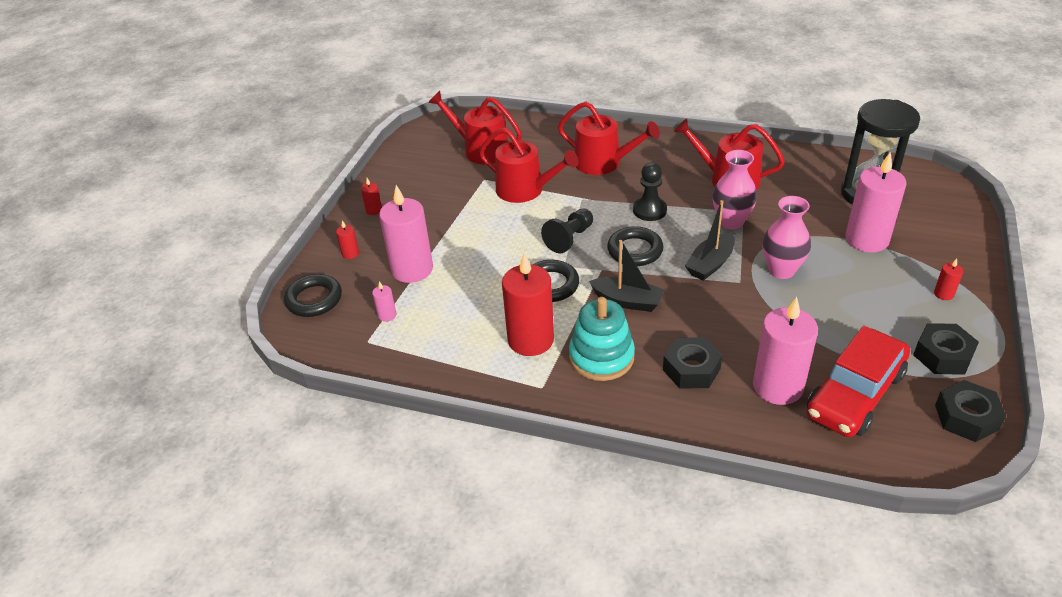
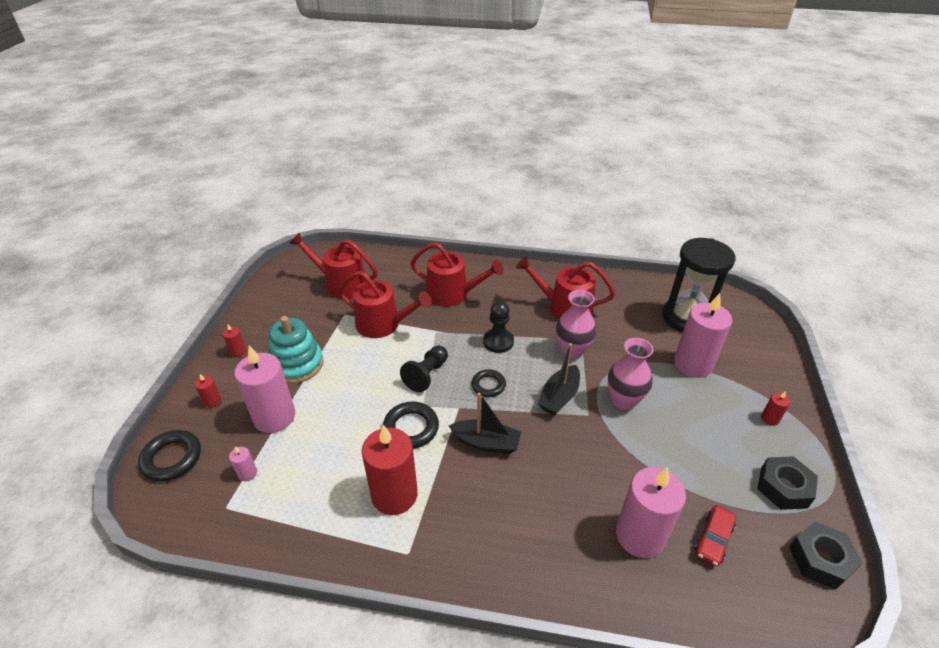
camera: 10 degrees left, 0 degrees up
(601, 357) = (466, 511): turquoise stacking toy -> turquoise stacking toy (297, 364)
(635, 250) = (488, 385): black ring -> black ring, size x0.66
(691, 369) = (555, 520): black nut -> none
(855, 394) = (713, 539): red car -> red car, size x0.47

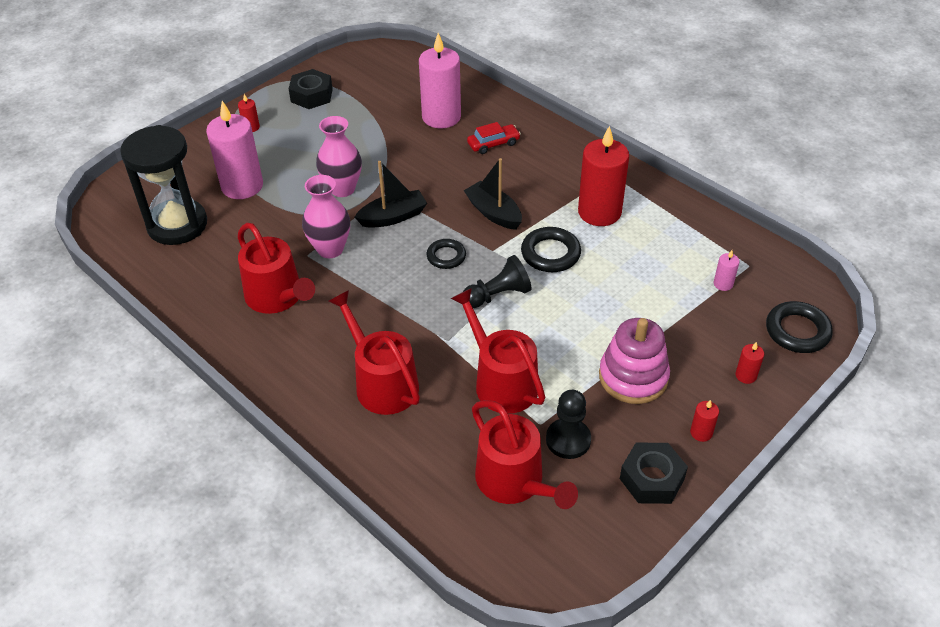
camera: 145 degrees left, 5 degrees up
(274, 417) = (680, 325): pink candle -> none
(297, 364) = (633, 377): turquoise stacking toy -> pink stacking toy
(498, 341) = (392, 294): black pawn -> black pawn (568, 440)
(713, 539) = (397, 96): red car -> red car (493, 144)
(820, 559) = (347, 64): black nut -> black nut (651, 479)

